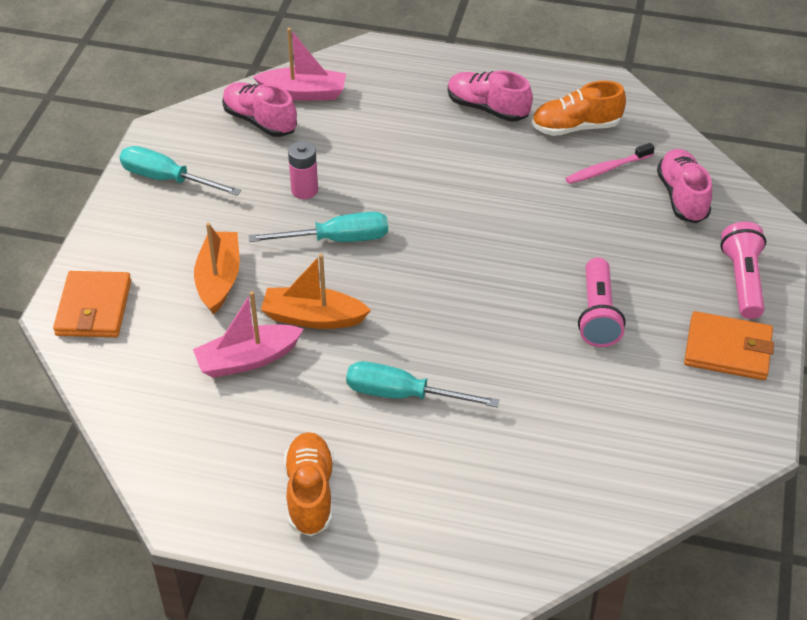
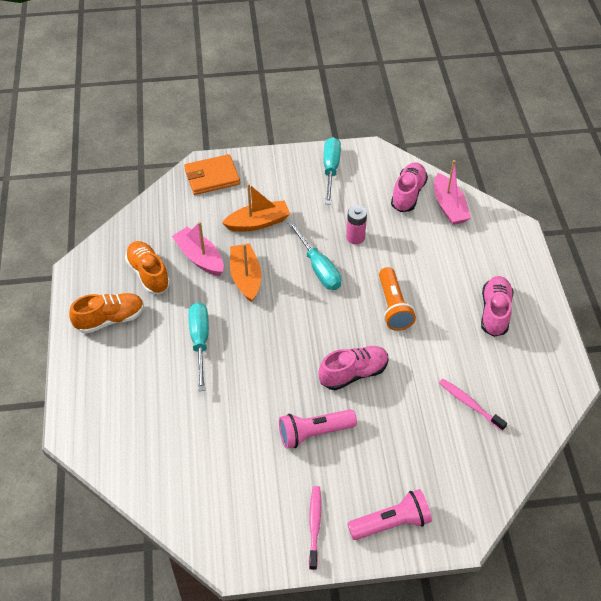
camera: 70 degrees right, 5 degrees up
(437, 189) = (393, 307): none -> orange flashlight
(576, 127) = (506, 372): orange shoe -> orange shoe (148, 274)
(682, 197) = (465, 462): pink shoe -> pink shoe (353, 373)
(728, 349) = (314, 525): orange wallet -> pink toothbrush

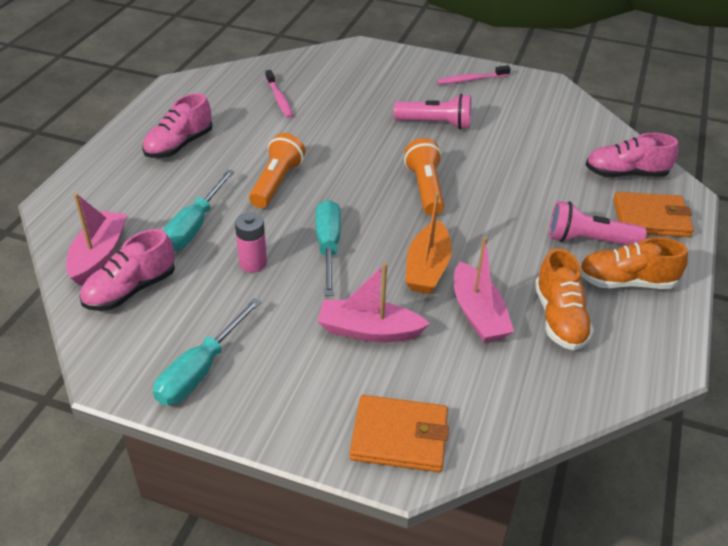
camera: 155 degrees left, 10 degrees down
(98, 391) = (651, 218): none -> orange wallet
(200, 342) = (517, 223): turquoise screwdriver -> turquoise screwdriver (195, 226)
(258, 223) = (369, 330): orange boat -> pink boat
(282, 348) = (425, 189): none -> orange flashlight
(314, 525) = (471, 80): pink toothbrush -> pink toothbrush turned 45 degrees clockwise
(353, 373) = (366, 148): pink shoe -> pink shoe (625, 174)
(391, 523) = (408, 65): pink flashlight -> pink flashlight (589, 240)

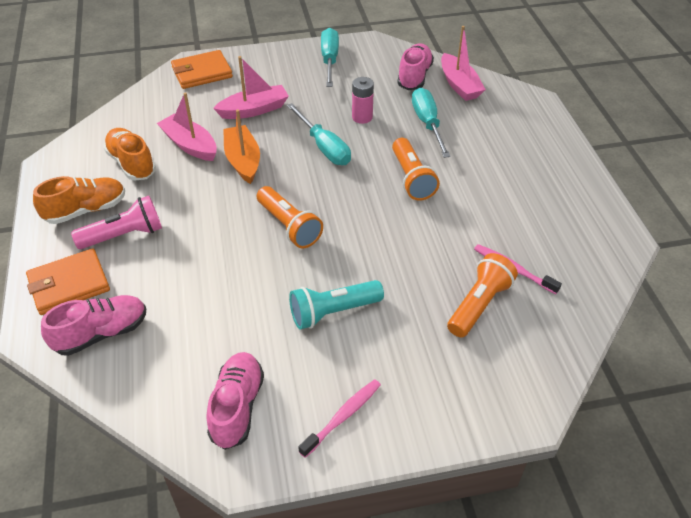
camera: 150 degrees right, 5 degrees up
(179, 145) = (525, 177): pink shoe -> pink shoe (237, 407)
(328, 92) = (479, 305): none -> orange flashlight
(435, 124) = (333, 312): pink flashlight -> turquoise flashlight

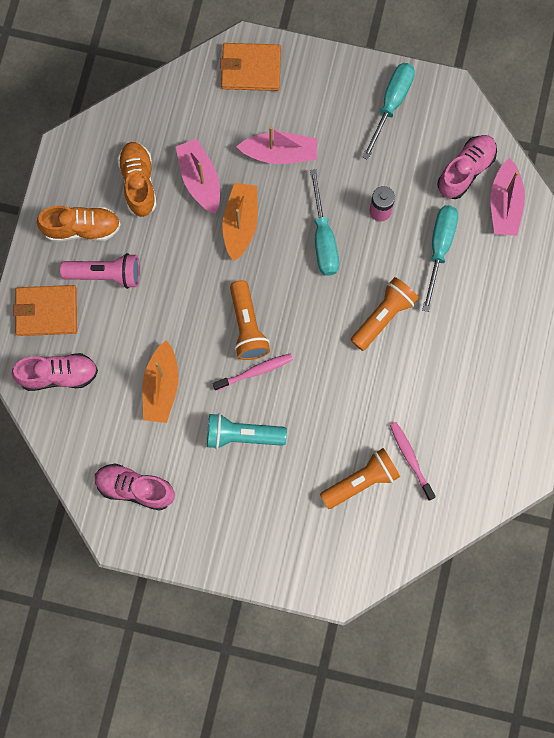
camera: 25 degrees right, 30 degrees up
(224, 303) = (161, 387): none -> orange boat
(237, 407) = (135, 488): pink shoe -> pink shoe turned 105 degrees counterclockwise
(342, 417) = (206, 531): pink toothbrush -> pink toothbrush (255, 371)
(411, 178) = (383, 316): orange flashlight -> orange flashlight turned 150 degrees counterclockwise

